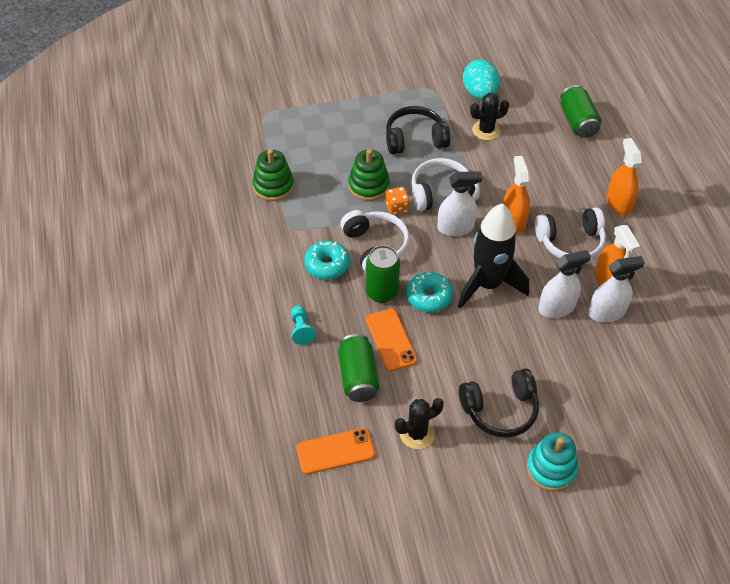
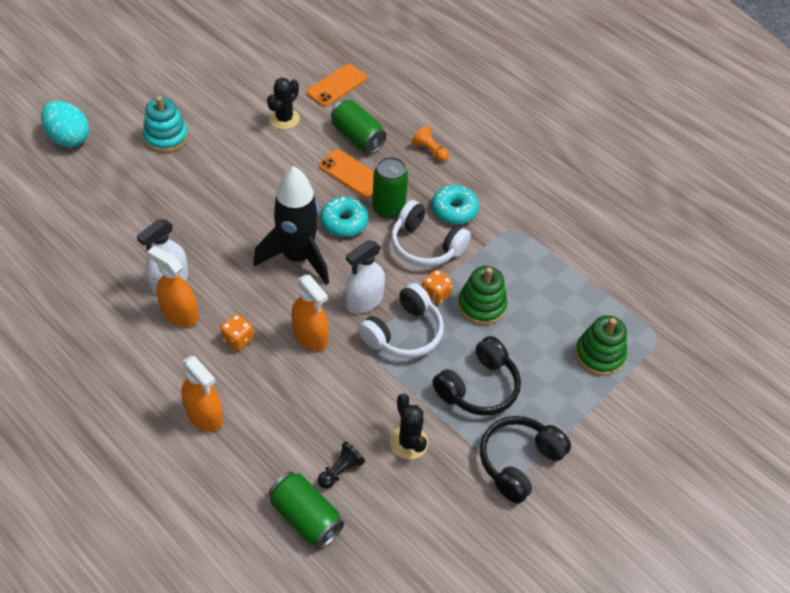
camera: 145 degrees right, 0 degrees up
(273, 186) = (569, 261): green stacking toy -> green stacking toy (599, 355)
(301, 330) = (430, 151): turquoise pawn -> orange pawn
(479, 93) = (452, 498): turquoise egg -> turquoise egg (68, 138)
(486, 130) = (409, 442): black cactus -> black cactus turned 60 degrees counterclockwise
(500, 409) = (228, 160): black headphones -> black headphones (519, 462)
(541, 135) = (340, 470): none -> black pawn
(556, 308) = (220, 264): white spray bottle -> none
(570, 242) = (238, 339): white headphones -> orange dice

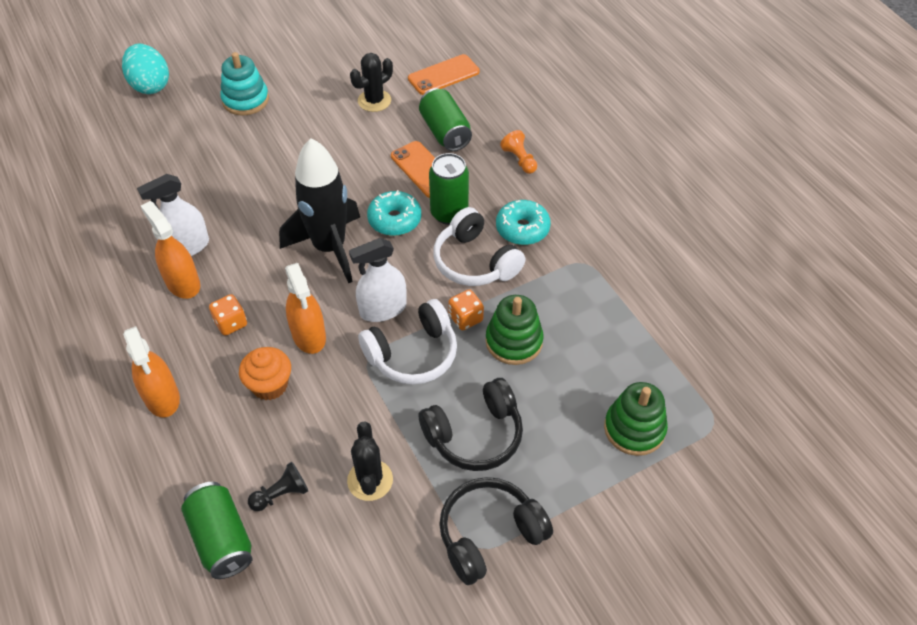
camera: 20 degrees right, 0 degrees up
(294, 384) = (270, 385): none -> orange cupcake

